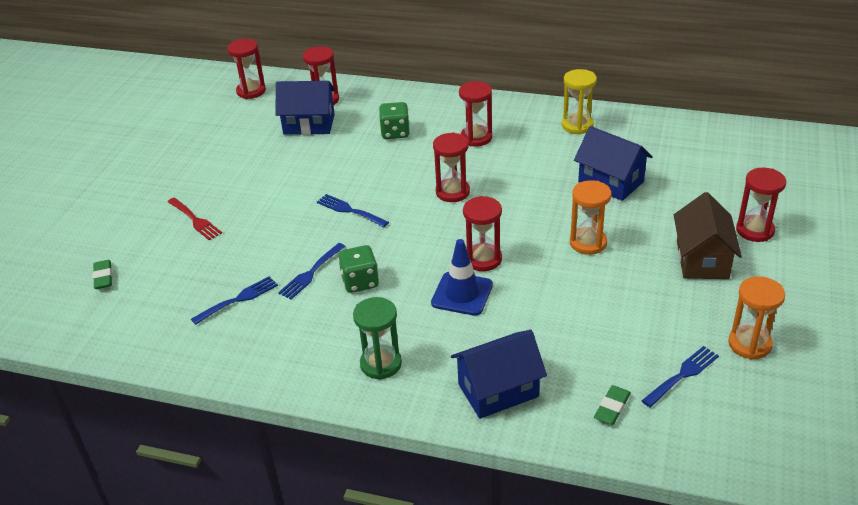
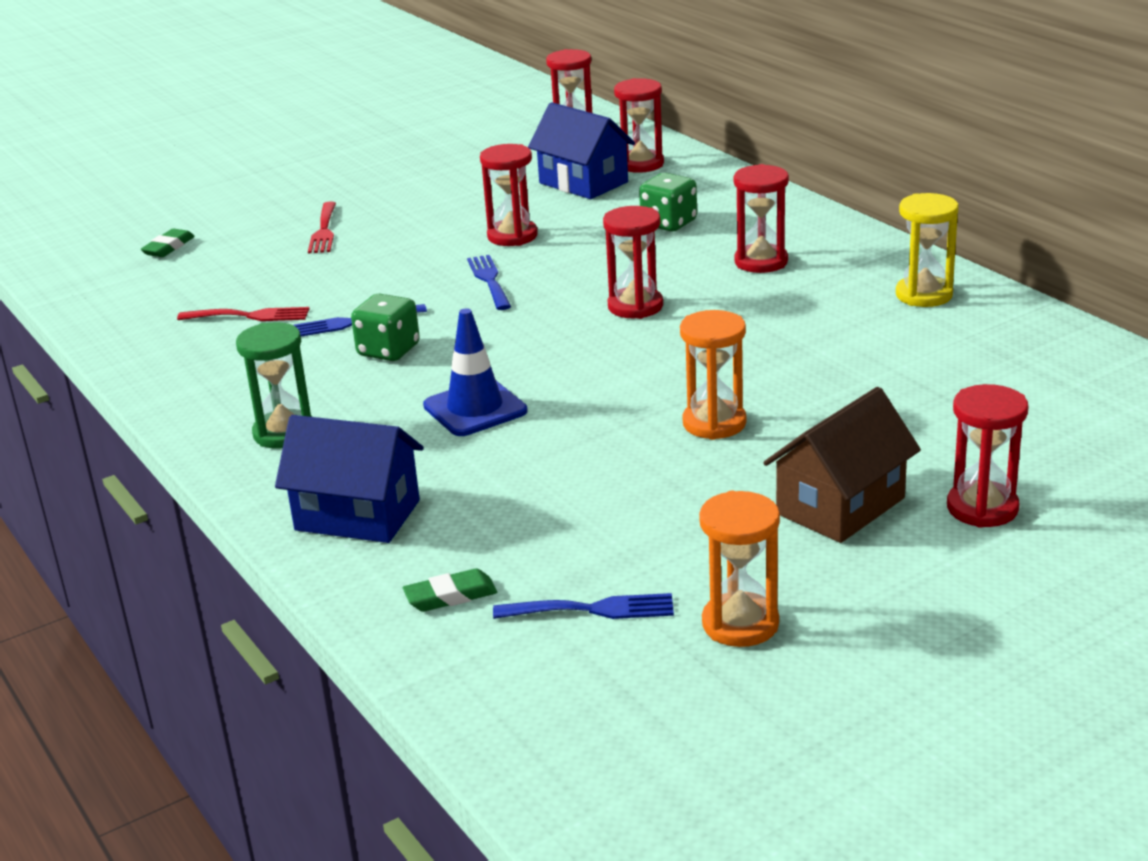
camera: 40 degrees right, 10 degrees down
(238, 299) = (250, 316): blue fork -> red fork
(483, 259) = (556, 386): red hourglass -> red hourglass (512, 236)
(611, 182) = (861, 372): blue house -> none

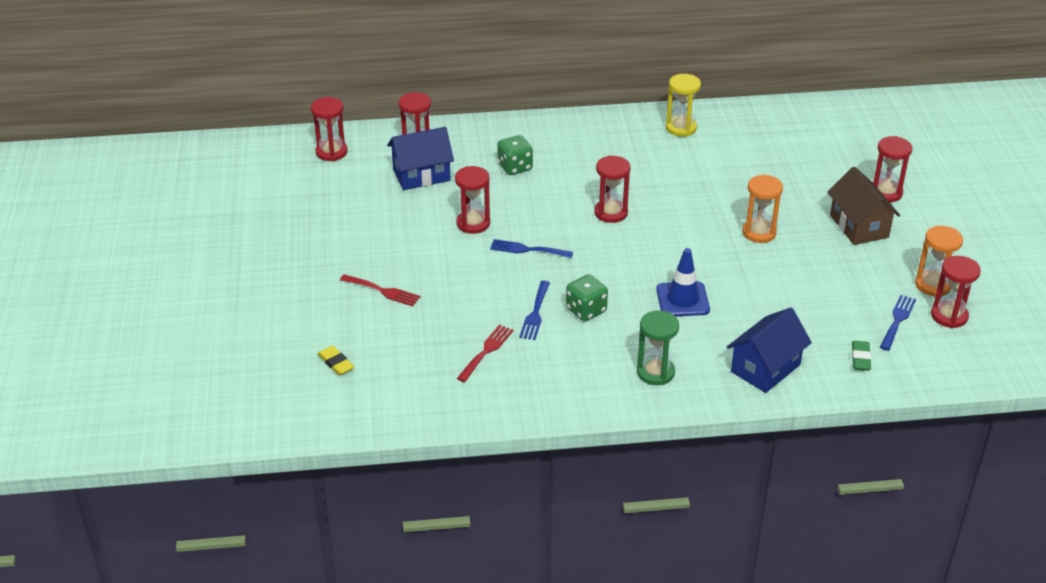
camera: 65 degrees left, 10 degrees up
(168, 247) = (336, 363): green eraser -> yellow eraser
(761, 262) = (596, 157): red hourglass -> red hourglass (949, 316)

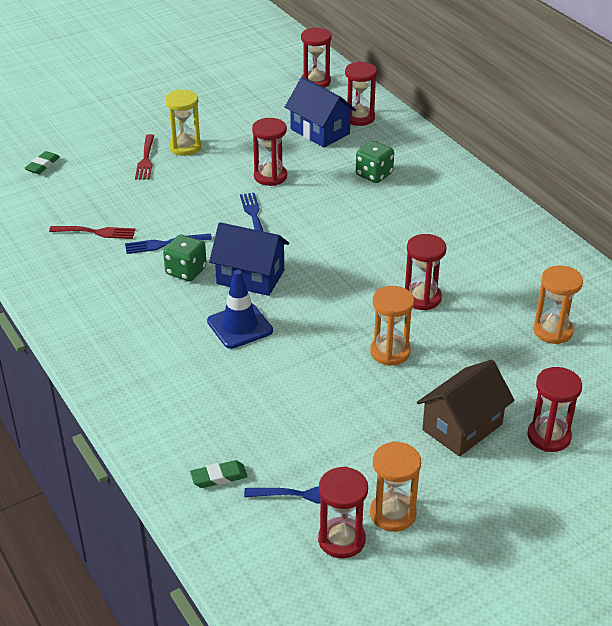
camera: 65 degrees right, 0 degrees up
(336, 363) = (42, 165): yellow eraser -> green eraser
(611, 213) = (347, 247): red hourglass -> red hourglass (422, 298)
(655, 372) = (118, 336): green hourglass -> none
(681, 128) = (533, 254): yellow hourglass -> yellow hourglass (185, 147)
(765, 368) = (163, 408): blue house -> blue house (250, 277)
(776, 152) = (552, 331): none -> orange hourglass

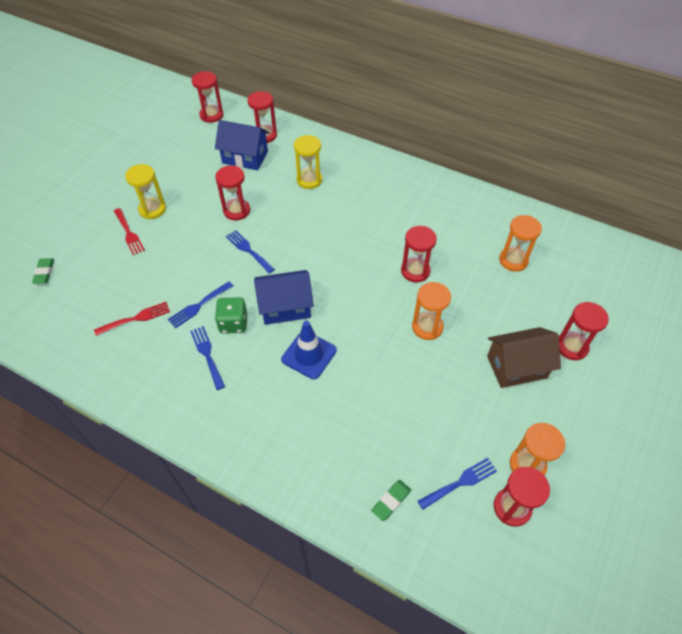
camera: 30 degrees left, 15 degrees up
(139, 287) = (207, 355): none -> blue fork
(374, 174) = (309, 180): green dice -> yellow hourglass
(462, 427) = (516, 367): brown house -> brown house turned 60 degrees clockwise

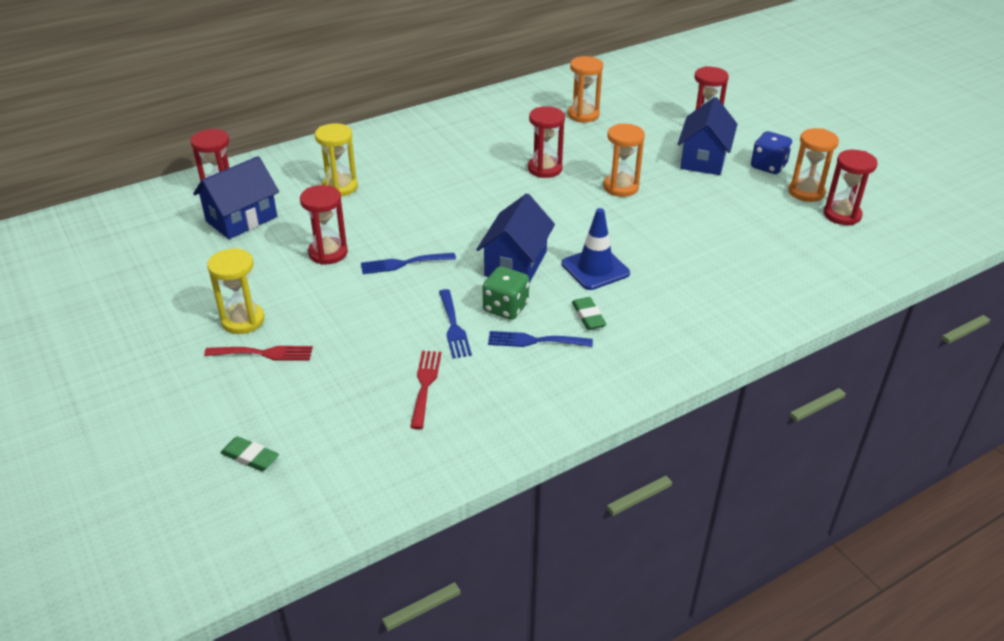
camera: 60 degrees left, 15 degrees down
(211, 115) = (123, 221): red hourglass -> none
(391, 501) = (800, 275): green eraser -> green eraser (588, 316)
(460, 482) = (803, 231): blue fork -> none
(516, 367) = (703, 159): brown house -> blue house
(546, 420) = (768, 166): none -> blue dice

